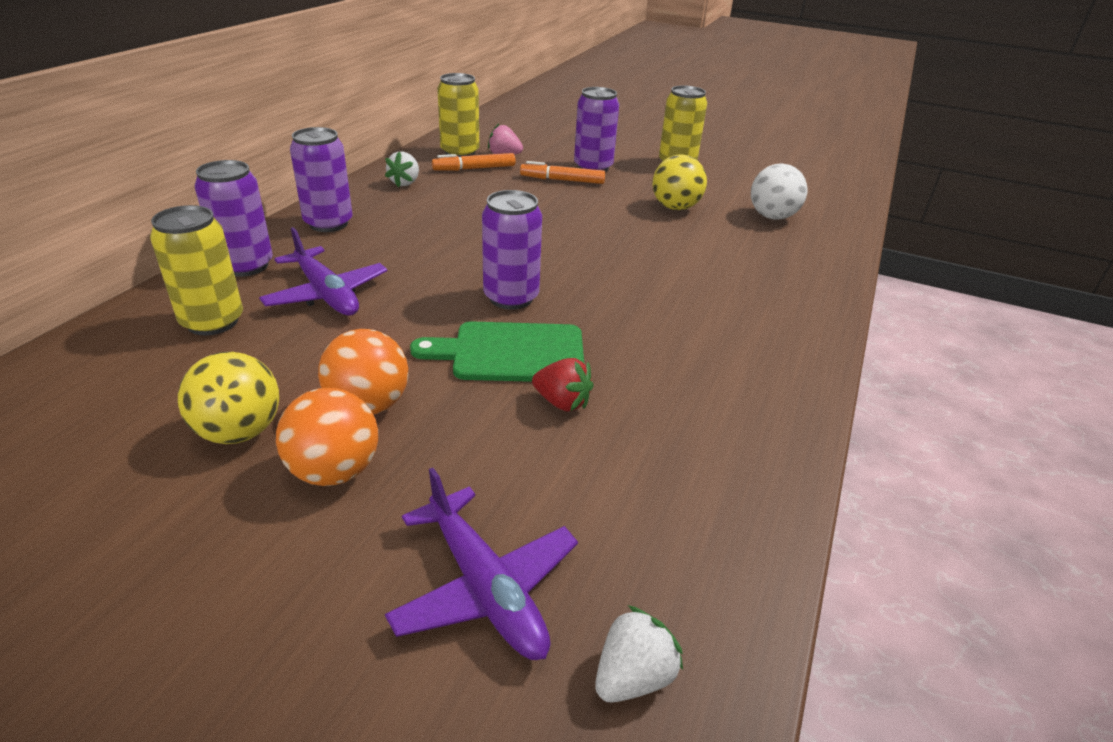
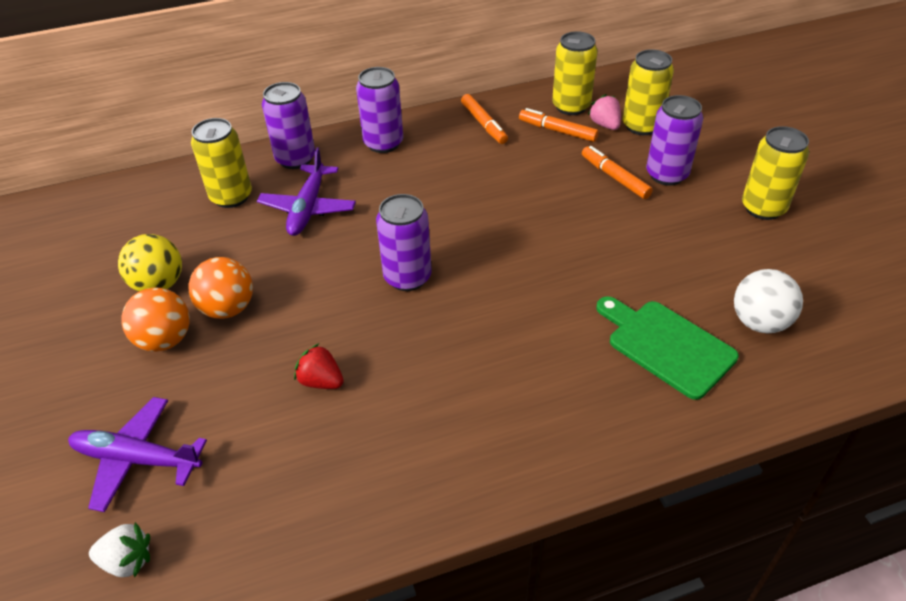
camera: 50 degrees right, 10 degrees up
(405, 183) = (483, 124): white strawberry -> orange marker
(485, 587) = (137, 459): purple plane -> purple plane turned 90 degrees clockwise
(511, 353) = (345, 323): green cutting board -> green cutting board (666, 345)
(531, 148) = (641, 126): none -> yellow can
(562, 402) = (321, 381): red strawberry -> red strawberry turned 135 degrees clockwise
(675, 207) = (673, 260): yellow ball -> none

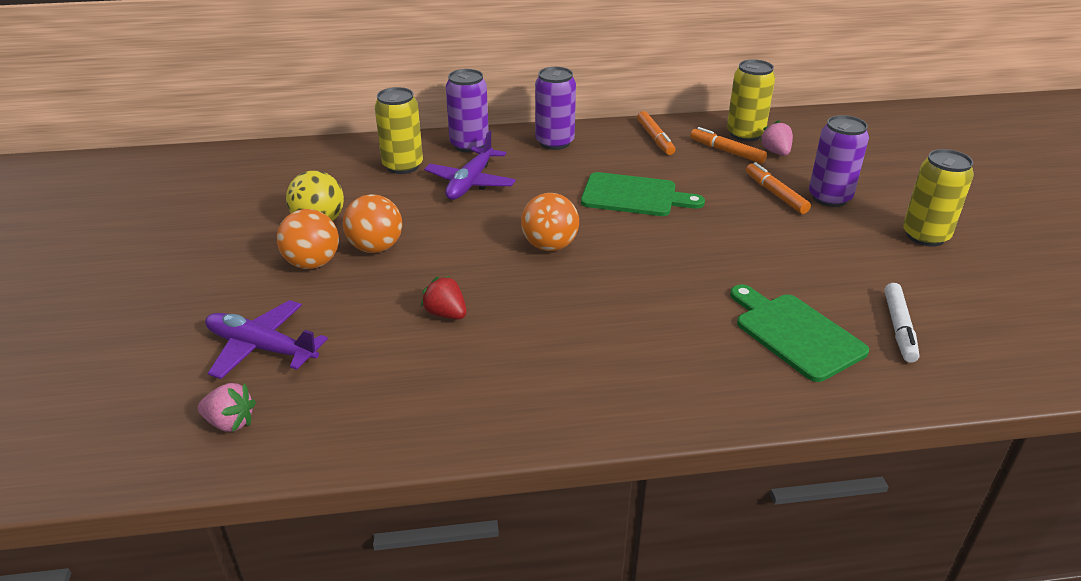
camera: 10 degrees right, 10 degrees down
(127, 561) = (230, 423): white strawberry -> pink strawberry
(407, 277) = (549, 246): purple can -> orange ball
(478, 200) = (634, 196): none -> green cutting board
(641, 126) = (813, 157): yellow can -> none
(759, 322) = (898, 328): white ball -> white marker

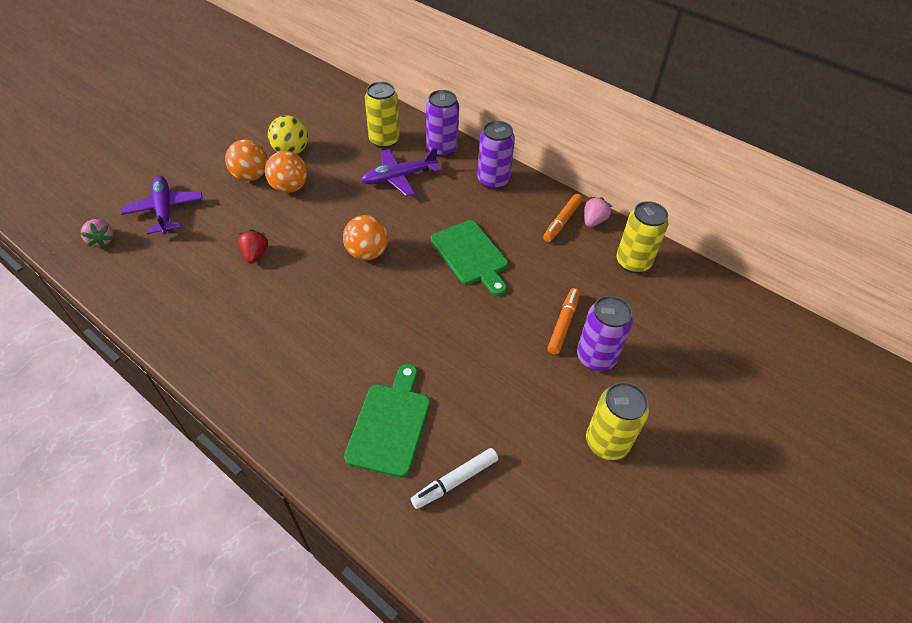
camera: 45 degrees right, 15 degrees up
(727, 151) = (592, 266): orange marker -> none
(776, 152) = (628, 293): pink strawberry -> pink strawberry (593, 221)

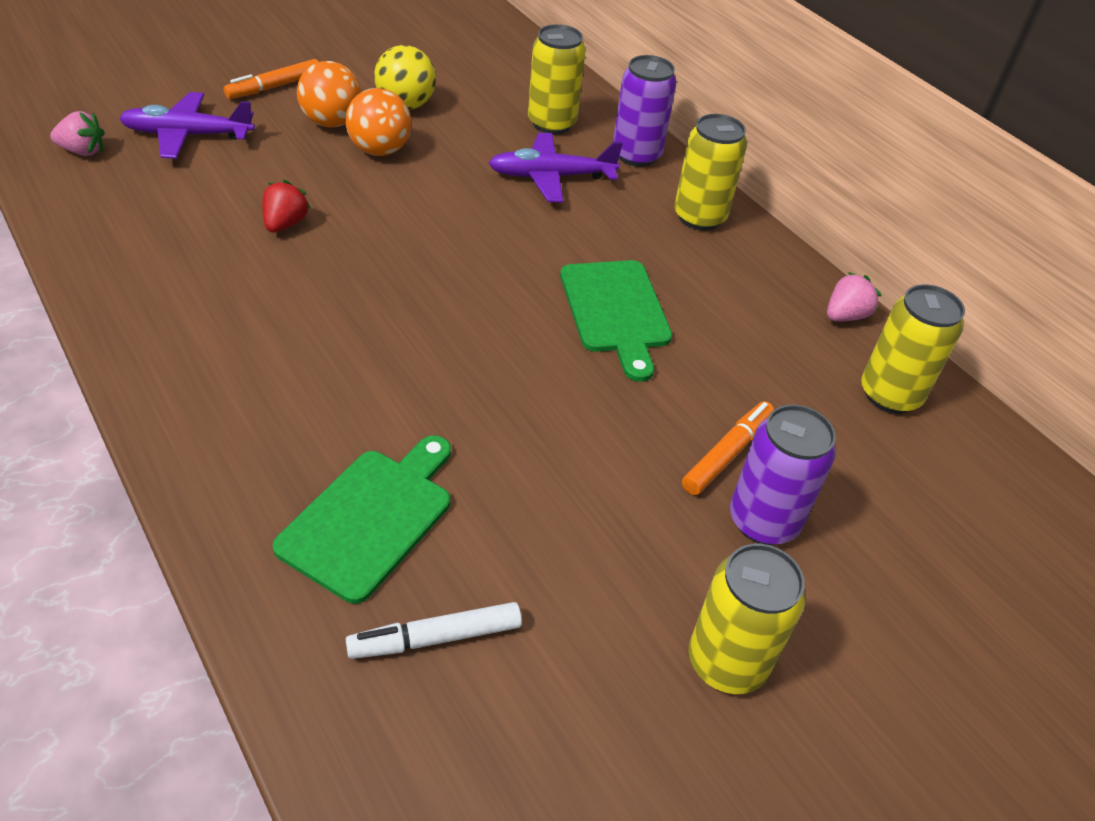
camera: 15 degrees right, 5 degrees down
(102, 240) = (83, 151): pink strawberry -> pink strawberry turned 75 degrees counterclockwise
(165, 210) = (188, 135): purple plane -> purple plane turned 90 degrees counterclockwise
(367, 253) = (453, 265): orange ball -> none
(493, 180) = (699, 217): purple can -> yellow can
(562, 221) = (789, 303): orange marker -> orange marker (274, 87)

